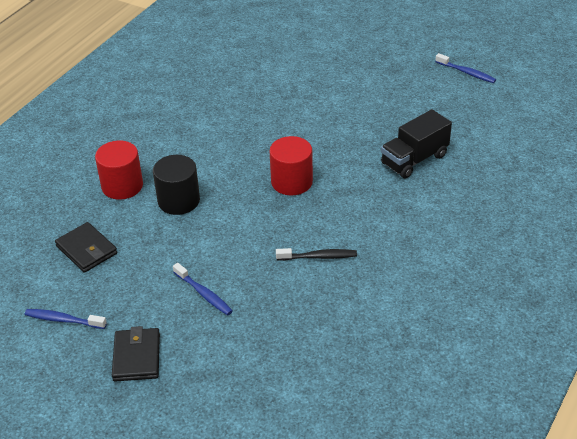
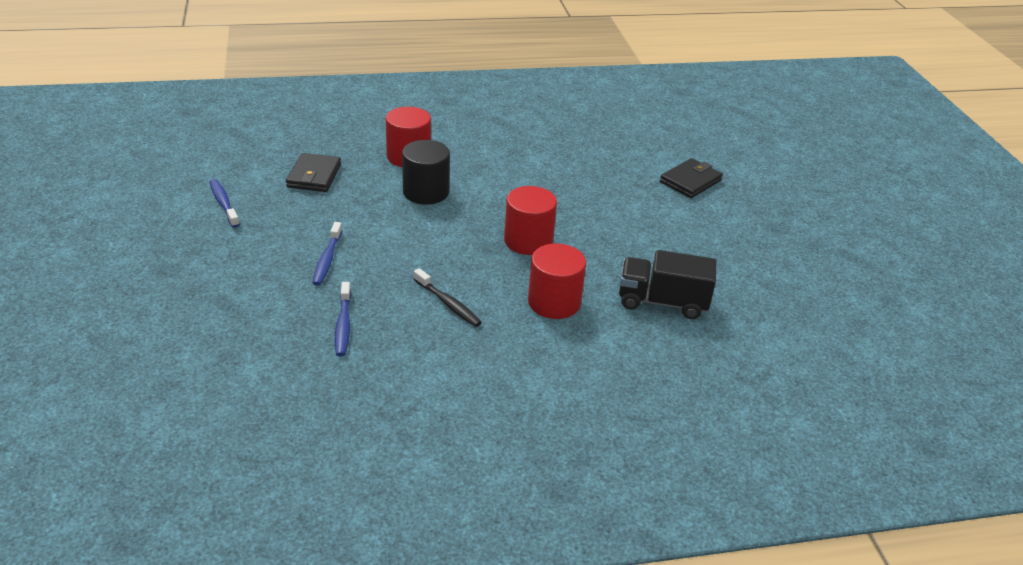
camera: 45 degrees right, 5 degrees down
(137, 357) = (216, 260): black wallet -> black wallet (690, 181)
(367, 206) = (554, 302): none -> red cylinder
(466, 73) = (847, 277): blue toothbrush -> blue toothbrush (343, 325)

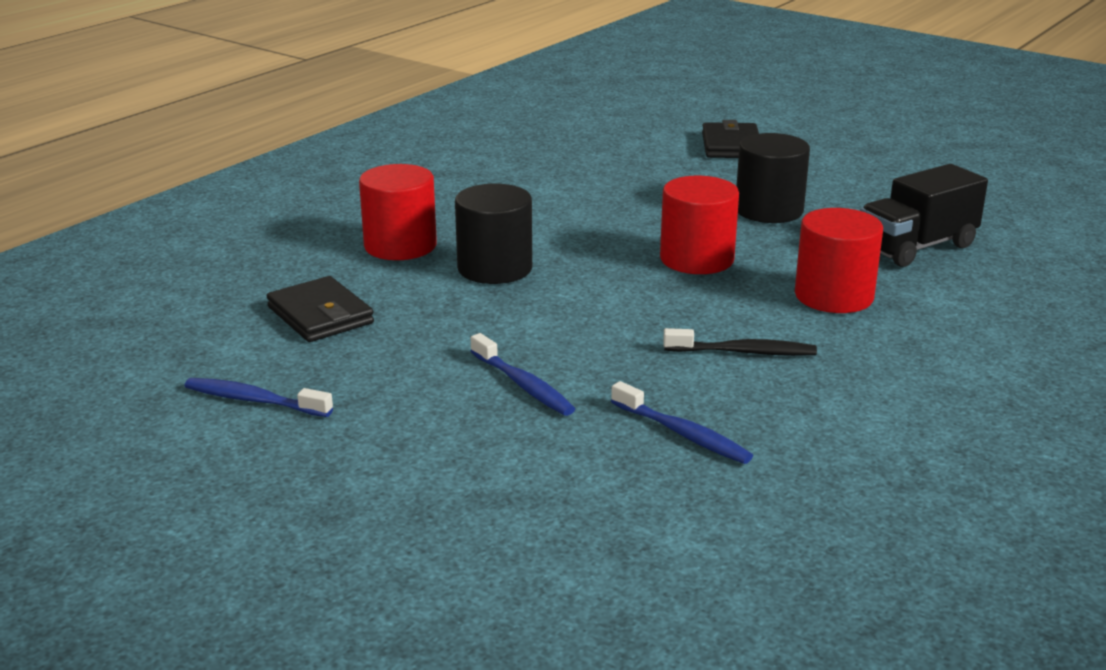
camera: 40 degrees left, 10 degrees down
(626, 233) = (769, 210): none -> black cylinder

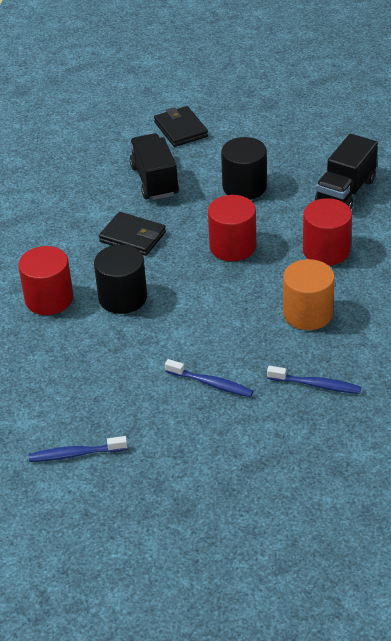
camera: 25 degrees left, 15 degrees up
(320, 315) = (53, 376): black wallet -> black wallet (132, 237)
(651, 179) = (154, 181): none -> black truck
(744, 352) = (307, 313): black toothbrush -> orange cylinder

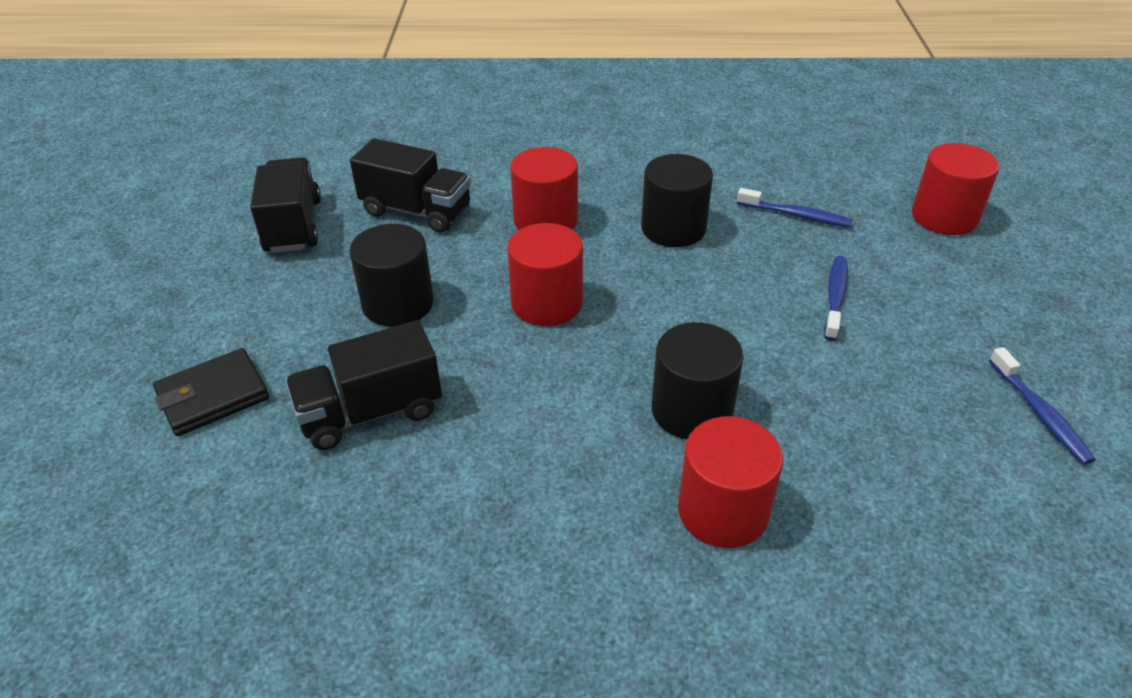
camera: 100 degrees left, 0 degrees up
(132, 237) = (534, 420): black wallet -> none
(303, 478) = (944, 217): none -> red cylinder
(307, 313) = (673, 228): orange cylinder -> black cylinder
(316, 385) = (796, 215): blue toothbrush -> blue toothbrush turned 105 degrees clockwise
(334, 141) = (293, 226): none -> black truck

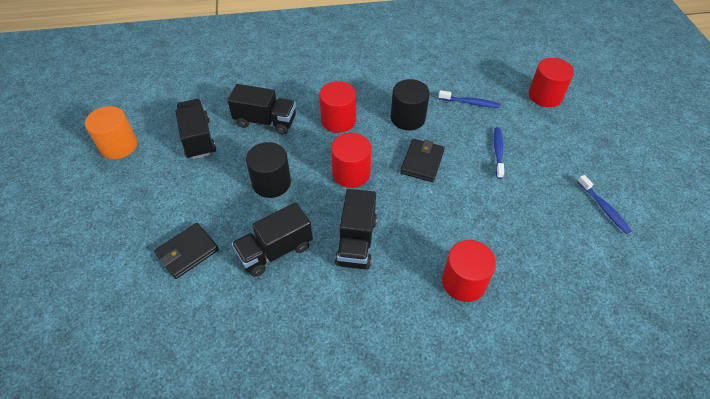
camera: 10 degrees left, 10 degrees up
(158, 224) = (119, 146): none -> orange cylinder
(527, 415) = (356, 242): none -> black truck
(684, 299) = (422, 162): none -> black wallet
(692, 410) = (438, 228): black cylinder -> none

